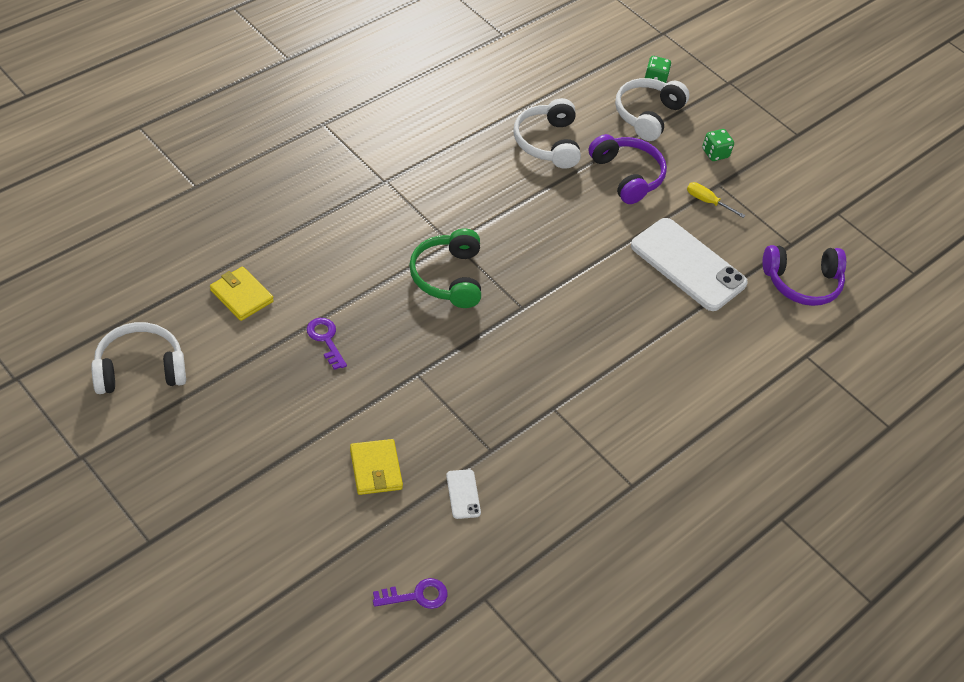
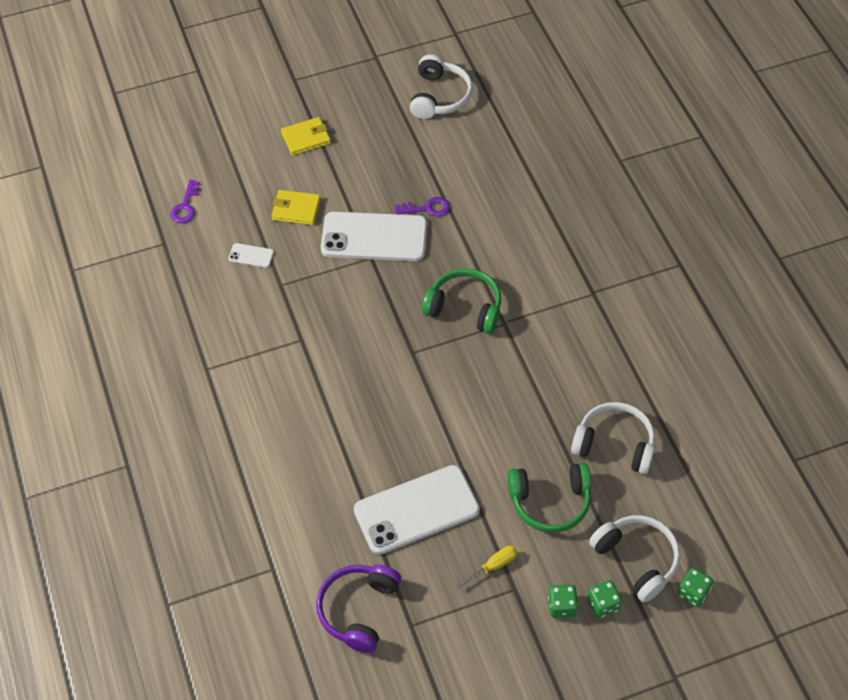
camera: 120 degrees right, 5 degrees up
(241, 296) = (490, 166): yellow wallet -> yellow wallet (306, 138)
(387, 379) = (374, 237): none -> white phone
(627, 176) = (550, 502): purple headphones -> green headphones
(697, 129) = (603, 604): none -> green dice

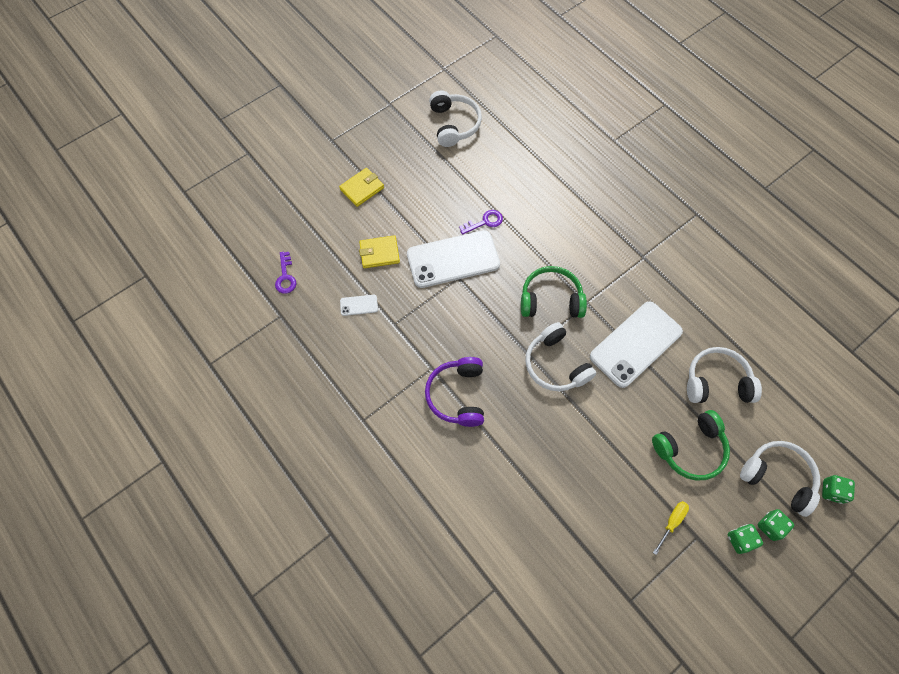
camera: 20 degrees left, 10 degrees up
(358, 610) = (582, 602): purple headphones -> purple headphones (457, 395)
(416, 510) = (589, 492): white phone -> white phone (635, 344)
(439, 374) = (555, 364): none -> white headphones

